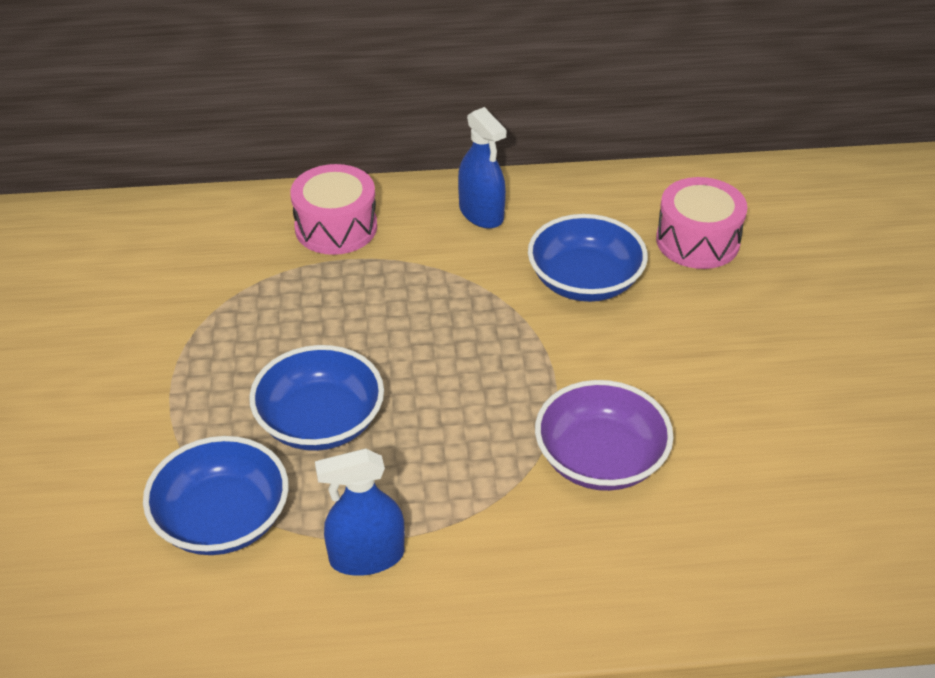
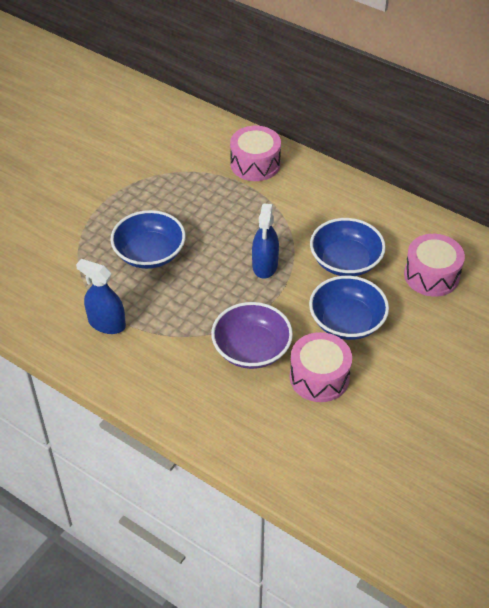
camera: 40 degrees right, 5 degrees up
(222, 519) = (68, 270): blue bowl -> blue bowl (347, 321)
(481, 213) = (334, 196): blue spray bottle -> blue spray bottle (265, 265)
(719, 439) = (319, 377): none -> pink drum

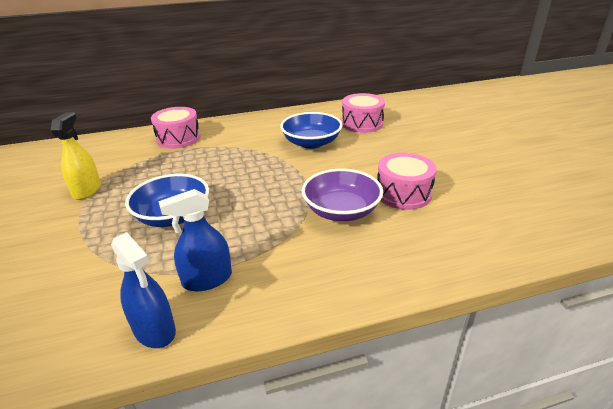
camera: 50 degrees left, 15 degrees down
(131, 178) = (87, 190): none -> yellow spray bottle
(265, 265) = (269, 171): blue spray bottle -> blue spray bottle (154, 330)
(347, 321) = (364, 163): blue bowl -> none

